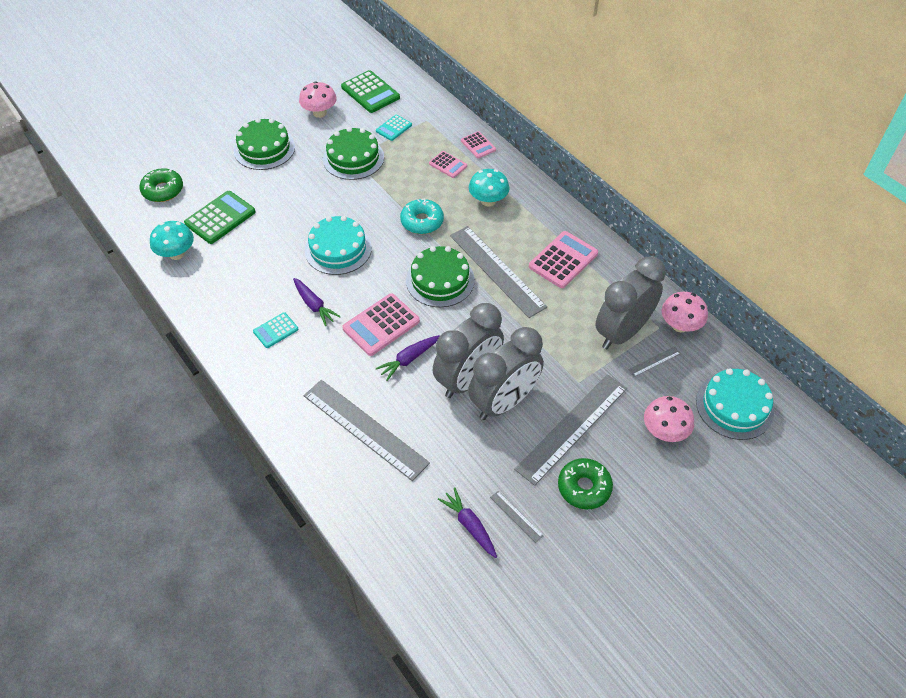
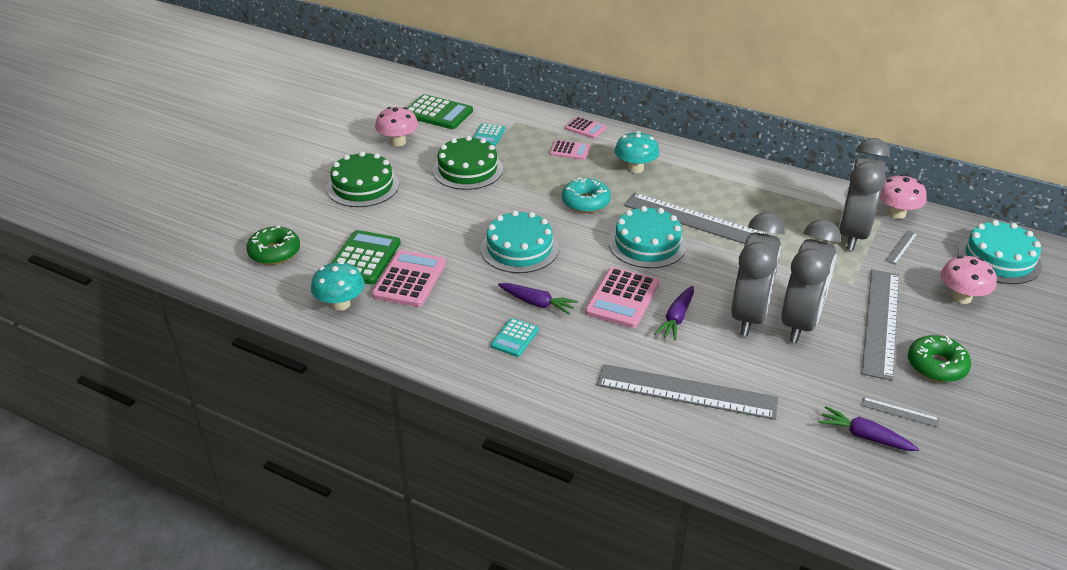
camera: 25 degrees left, 15 degrees down
(440, 280) = (647, 244): green cake -> turquoise cake
(563, 260) = (748, 194): pink calculator -> pink calculator (409, 279)

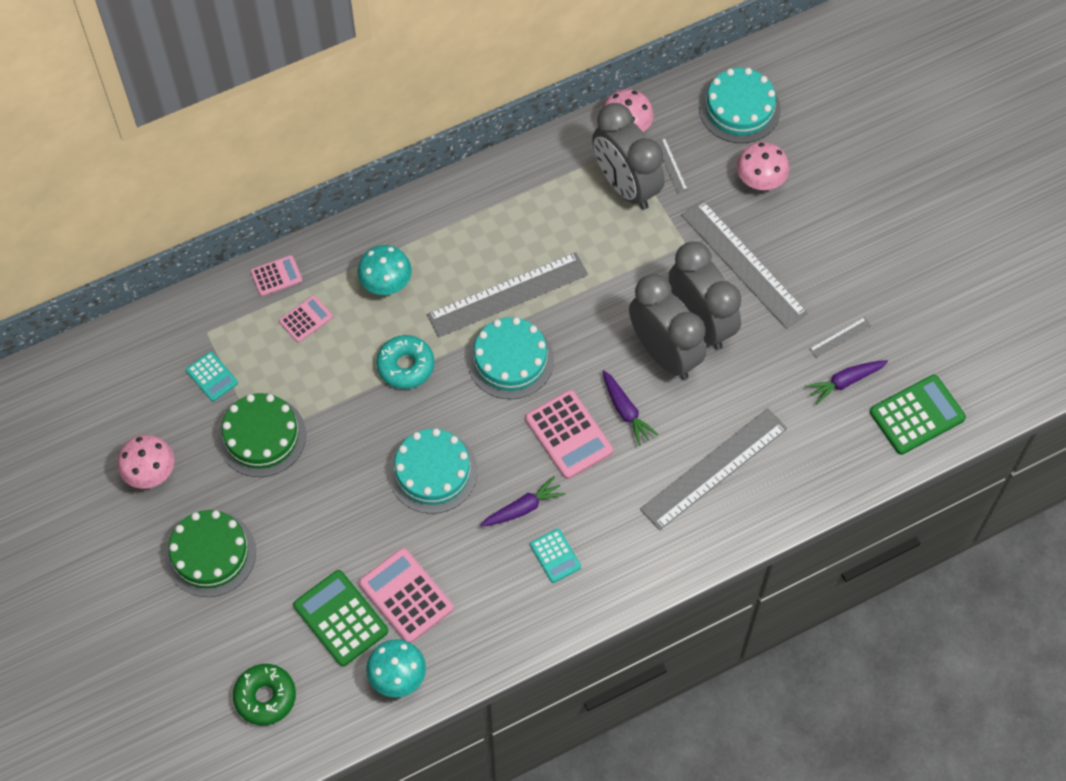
camera: 55 degrees left, 25 degrees up
(438, 113) = (122, 398): green calculator -> green calculator (917, 415)
(936, 366) = (815, 269): green donut -> none

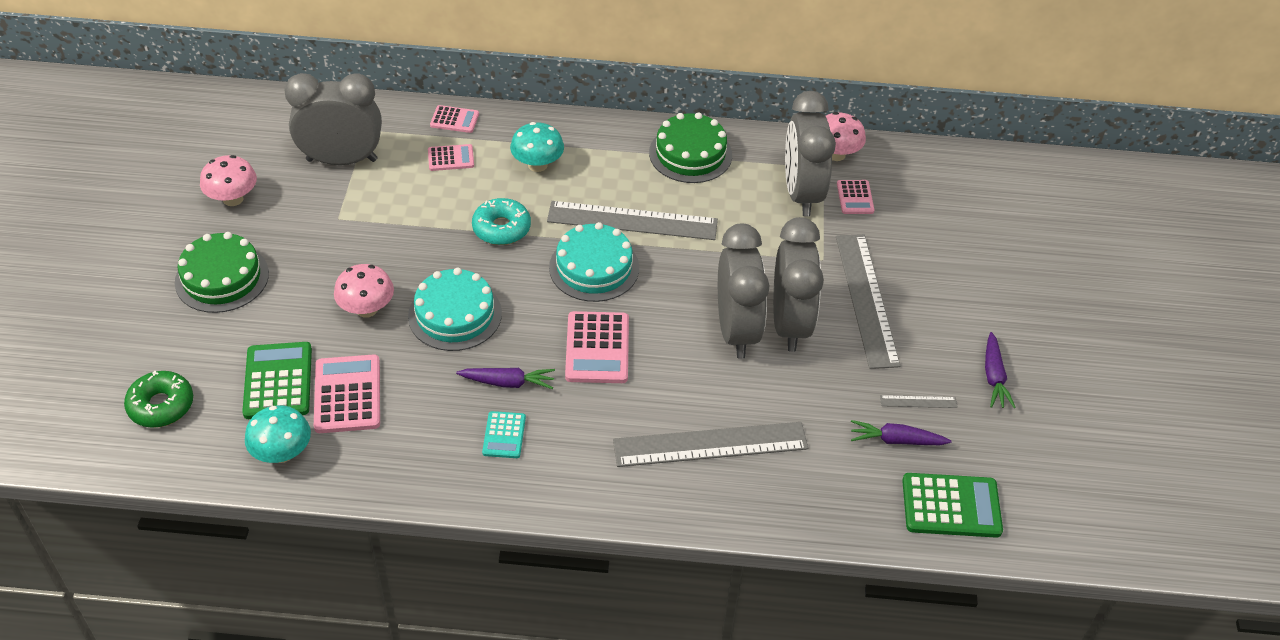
camera: 30 degrees right, 15 degrees down
(212, 376) = (342, 160): turquoise calculator -> grey clock
(261, 436) = (341, 218): green cake -> green cake (690, 154)
(625, 411) = (664, 356): purple carrot -> purple carrot (994, 377)
(671, 165) = (855, 197): grey ruler -> pink calculator
(739, 108) = (951, 186): turquoise cake -> none
(760, 180) = (931, 245): pink mushroom -> pink mushroom (367, 309)

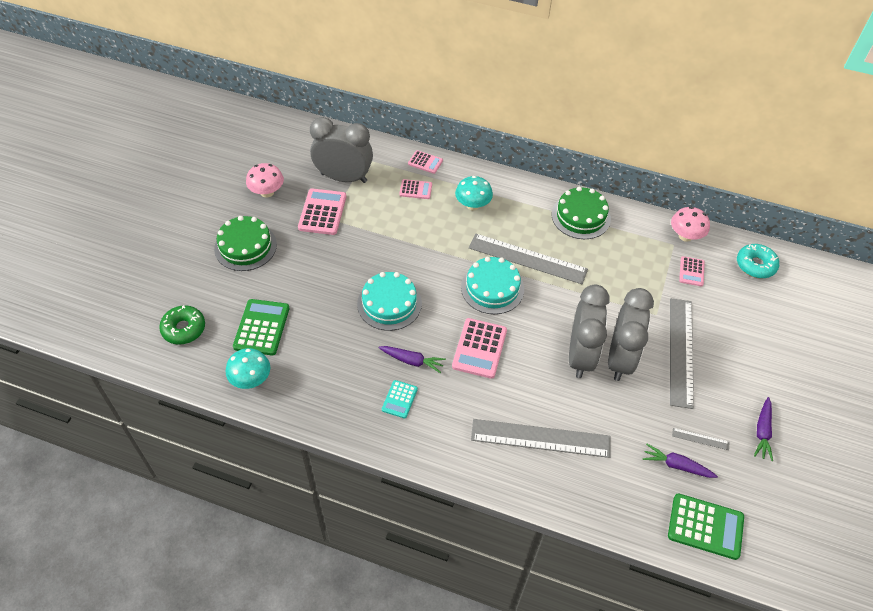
camera: 15 degrees right, 5 degrees up
(347, 394) = (304, 347): pink calculator -> pink calculator (322, 212)
(367, 309) = (332, 287): pink mushroom -> none
(501, 228) = (436, 247): turquoise donut -> turquoise donut (755, 265)
(801, 194) = (653, 261): grey clock -> none

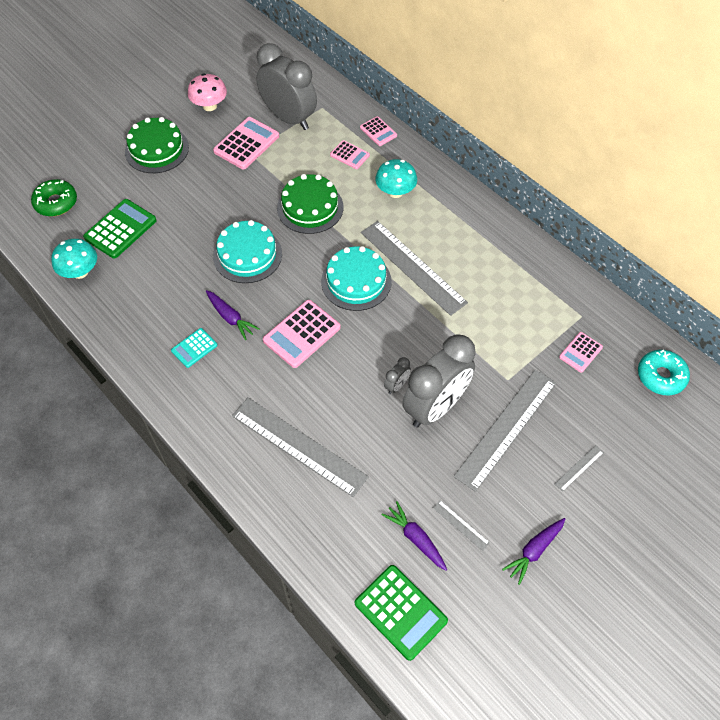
camera: 30 degrees right, 5 degrees up
(580, 356) = (396, 385): grey clock -> grey clock, size x0.40
(581, 216) = (500, 246): green cake -> green cake (310, 207)
(685, 236) = (602, 312): pink mushroom -> none
(749, 356) = (579, 468): none -> grey ruler

